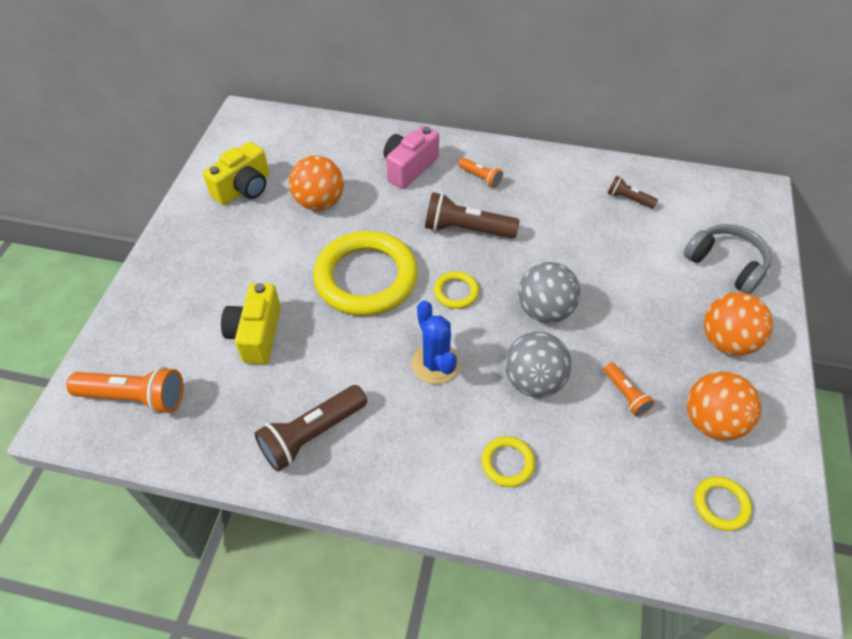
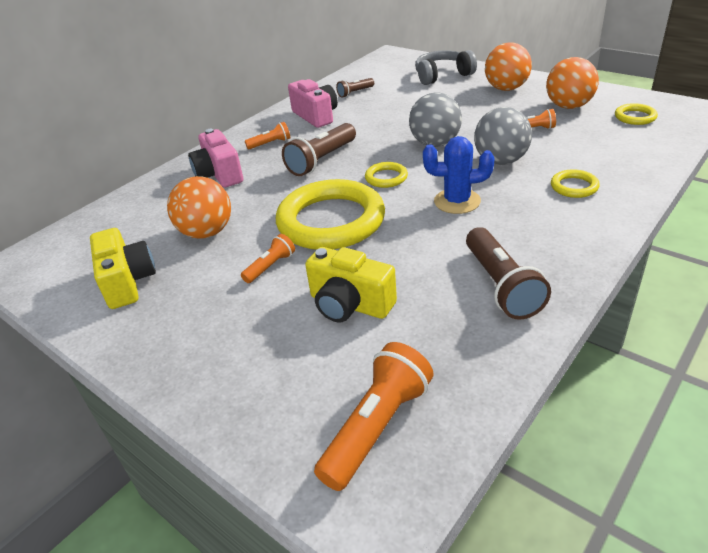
camera: 60 degrees left, 15 degrees down
(288, 263) = (270, 266): none -> orange flashlight
(555, 188) = (316, 116): none -> pink camera

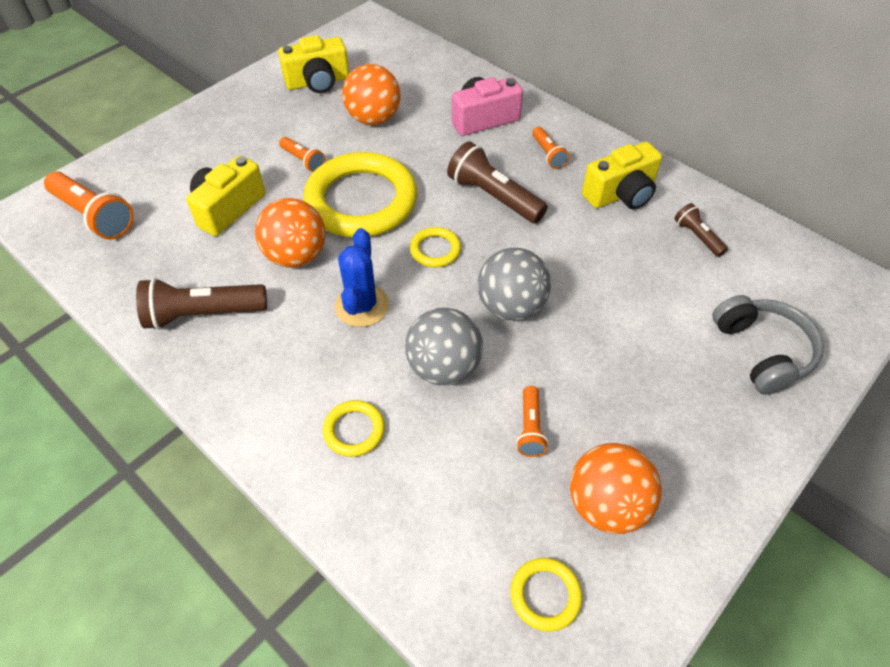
camera: 90 degrees right, 15 degrees up
(316, 116) = (620, 194): pink camera -> yellow camera
(506, 89) = (694, 431): orange ball -> orange ball (296, 256)

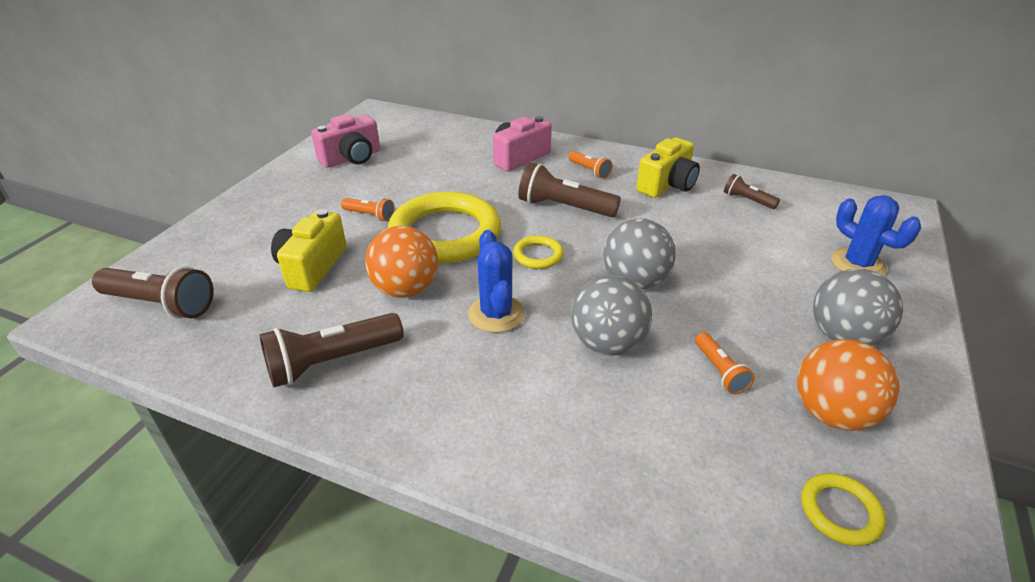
camera: 20 degrees left, 15 degrees down
(95, 216) = (161, 304): orange flashlight -> brown flashlight
(318, 82) = (352, 158): yellow camera -> pink camera
(354, 430) = (555, 422): yellow ring -> none
(374, 119) = (420, 174): orange ball -> none
(680, 430) = (843, 336): none -> grey ball
(762, 351) = (857, 264): grey headphones -> blue cactus

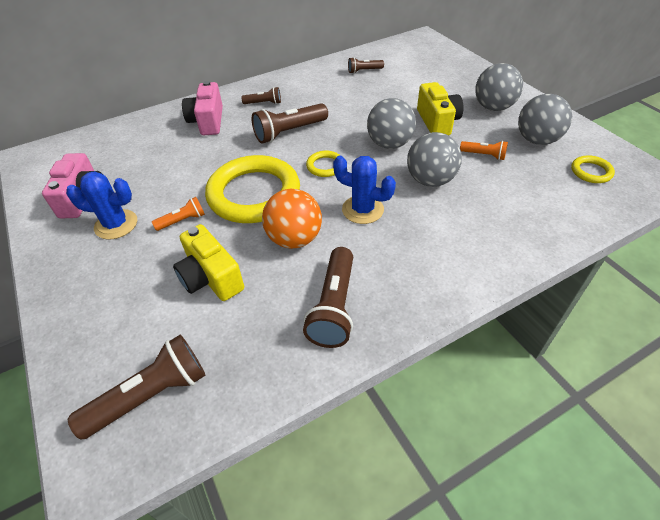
camera: 50 degrees left, 10 degrees up
(590, 171) = (264, 103): orange flashlight -> brown flashlight
(667, 185) = (317, 86): yellow camera -> yellow camera (437, 122)
(831, 413) = (536, 140): orange ball -> grey ball
(857, 264) = (449, 73): blue cactus -> blue cactus (116, 224)

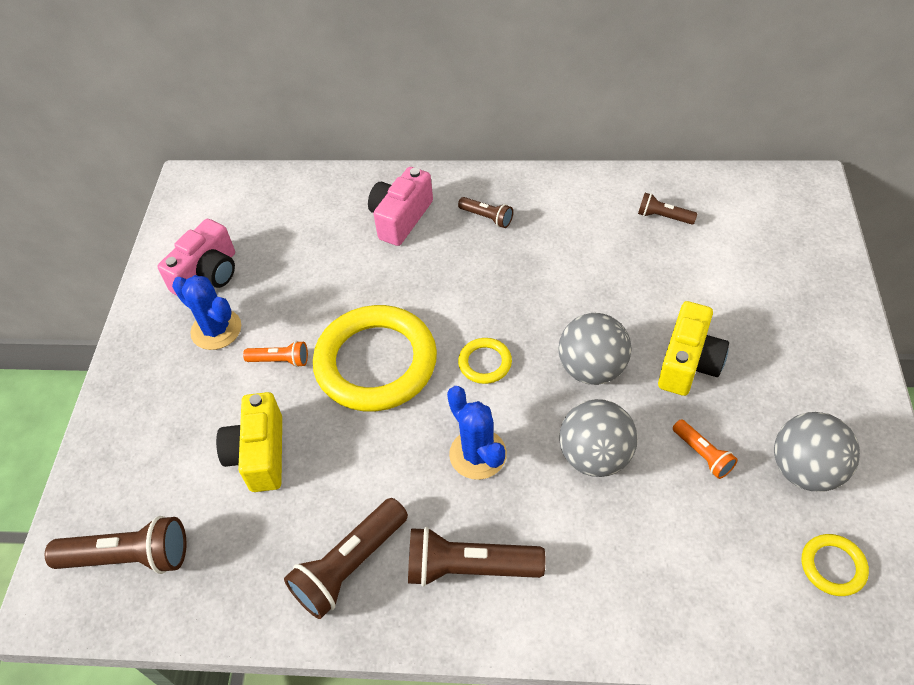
camera: 35 degrees right, 5 degrees up
(289, 132) = (482, 284): brown flashlight -> brown flashlight (469, 568)
(294, 239) = (374, 452): orange ball -> none
(493, 107) = (795, 377): grey ball -> none

